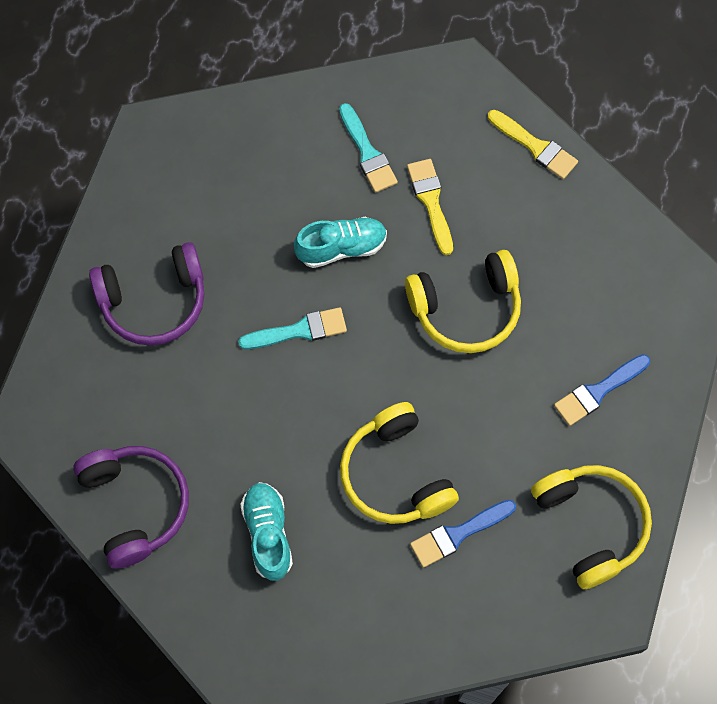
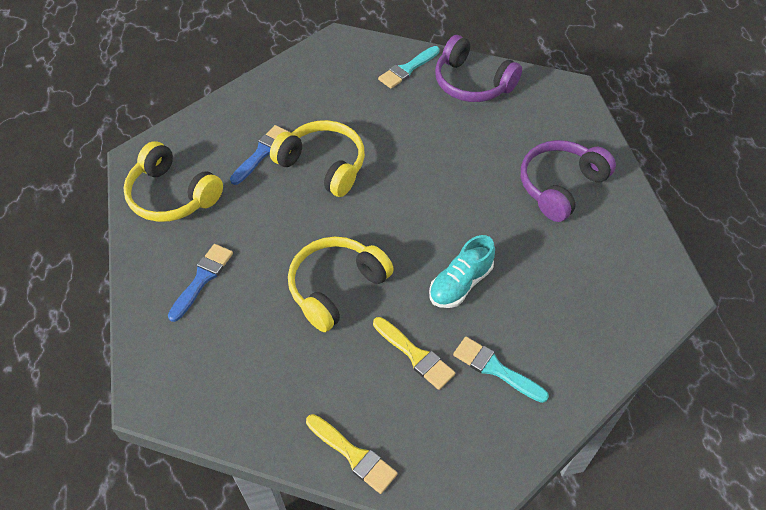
camera: 150 degrees right, 15 degrees down
(268, 534) = (383, 103): turquoise shoe -> none
(299, 330) = (448, 215): turquoise brush -> turquoise brush (407, 69)
(535, 146) = (353, 455): yellow brush -> yellow brush turned 150 degrees counterclockwise

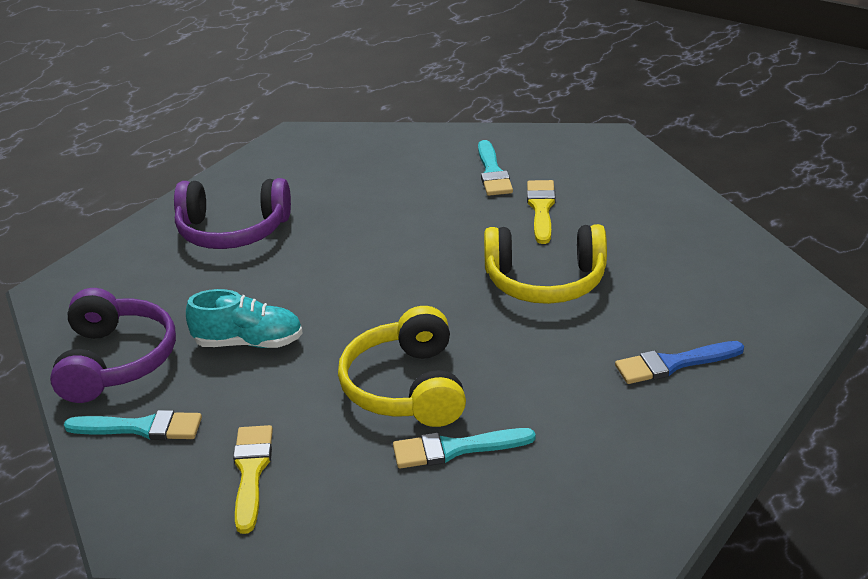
camera: 130 degrees left, 20 degrees down
(172, 195) = (624, 472): yellow headphones -> none
(262, 153) = (455, 449): blue brush -> turquoise brush
(353, 455) = (665, 190): yellow brush -> yellow brush (251, 472)
(460, 284) = (435, 224): turquoise shoe -> turquoise shoe (248, 343)

